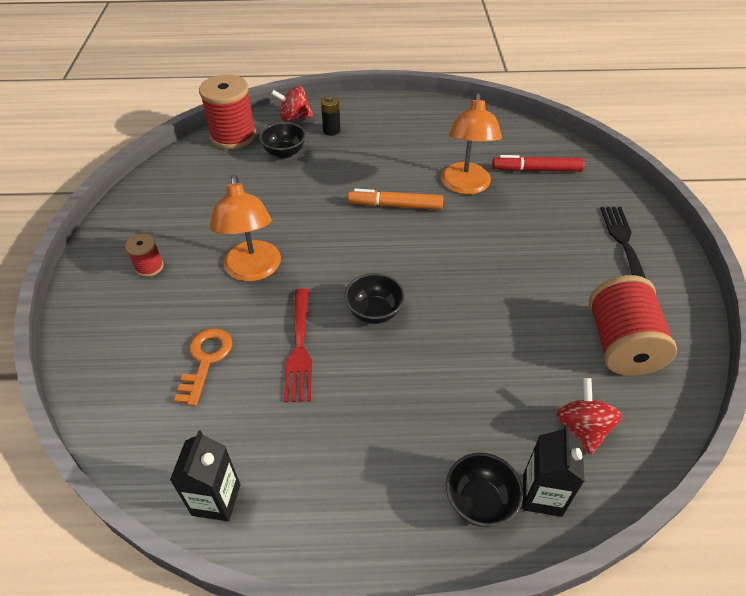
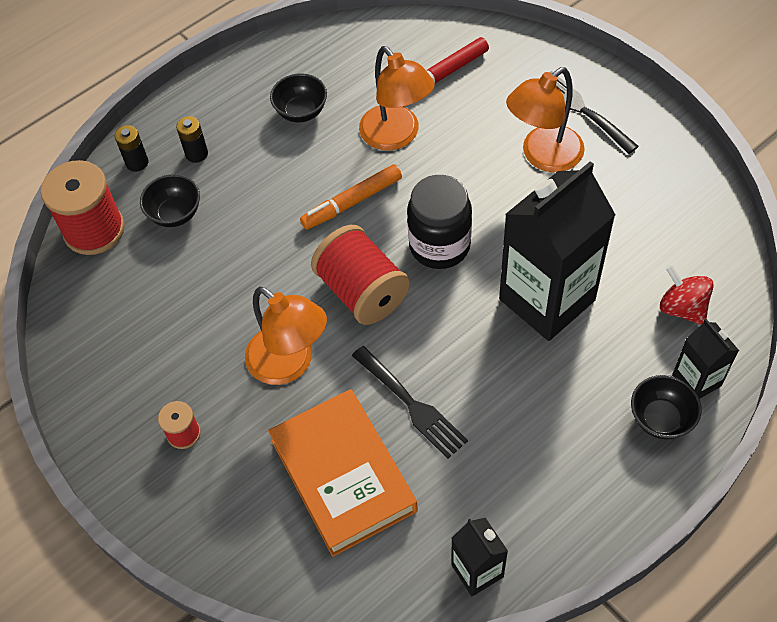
camera: 35 degrees left, 10 degrees up
(206, 360) = (343, 476): orange key -> orange book
(294, 118) = (137, 163): red spinning top -> black battery
(299, 348) = (411, 404): red fork -> black fork
(374, 312) = (440, 325): black bowl -> black bowl (301, 112)
(427, 264) = (439, 245): none -> black jar
(471, 347) = (547, 299): none -> black carton
(562, 254) = (543, 156): none -> orange lamp
(620, 345) = (654, 214): red spool -> red spool (362, 292)

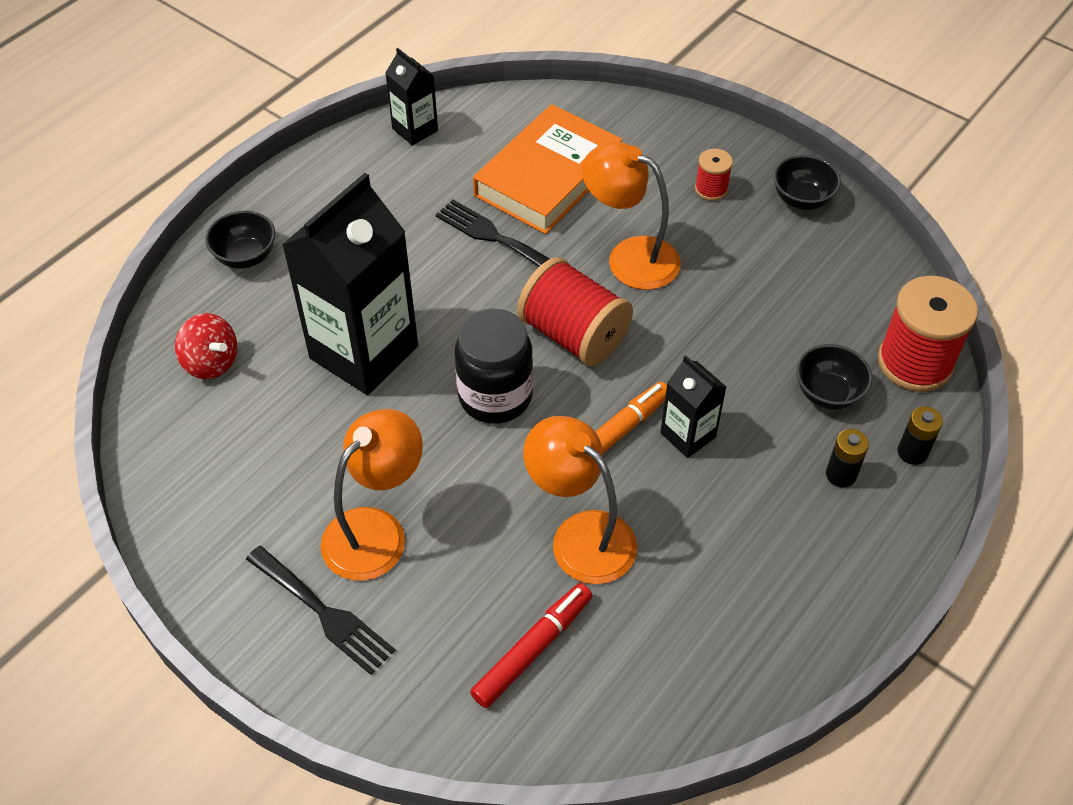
camera: 165 degrees right, 5 degrees down
(301, 112) = (725, 556): black bowl -> black bowl (802, 199)
(343, 476) = (548, 177): orange book -> orange book turned 75 degrees clockwise
(696, 380) = (205, 294): black carton -> black carton (688, 435)

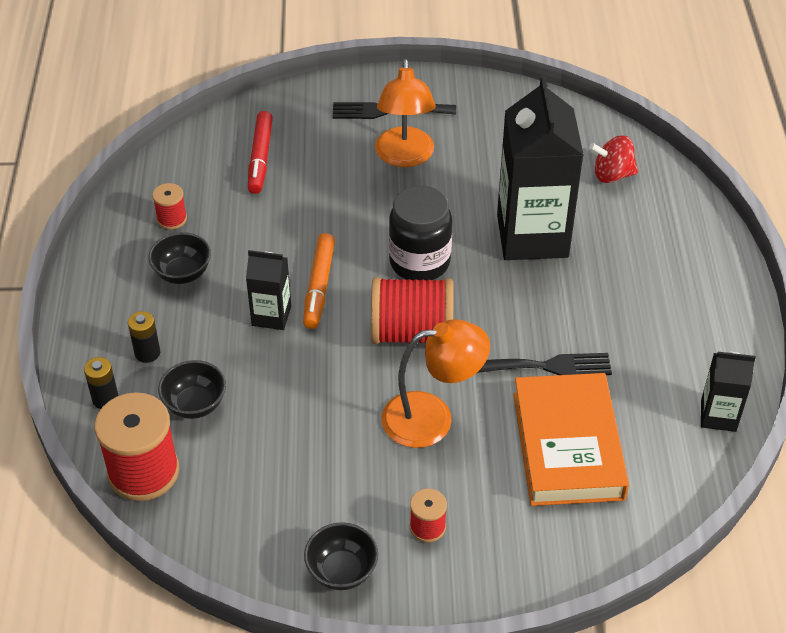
camera: 140 degrees right, 5 degrees down
(246, 256) = (688, 243): black bowl -> black bowl (182, 273)
(580, 535) = (286, 221): orange lamp -> none
(704, 630) = (172, 219): none -> red spool

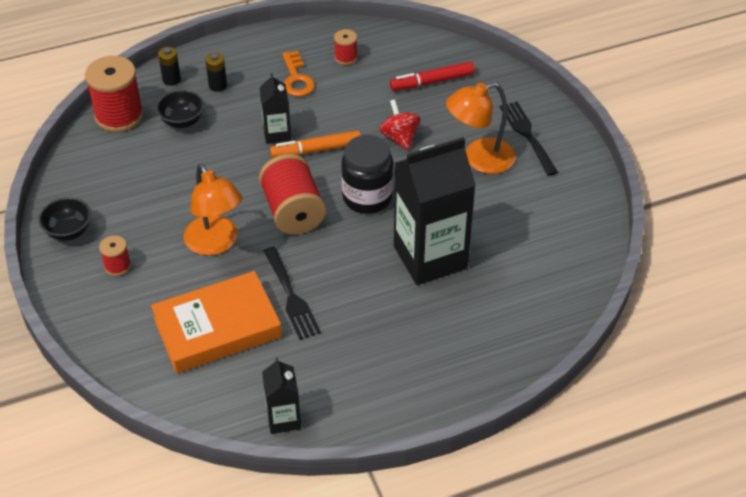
camera: 70 degrees right, 0 degrees up
(182, 273) = (296, 79): black bowl -> orange key
(612, 175) = (533, 293): red spinning top -> red spinning top (399, 137)

